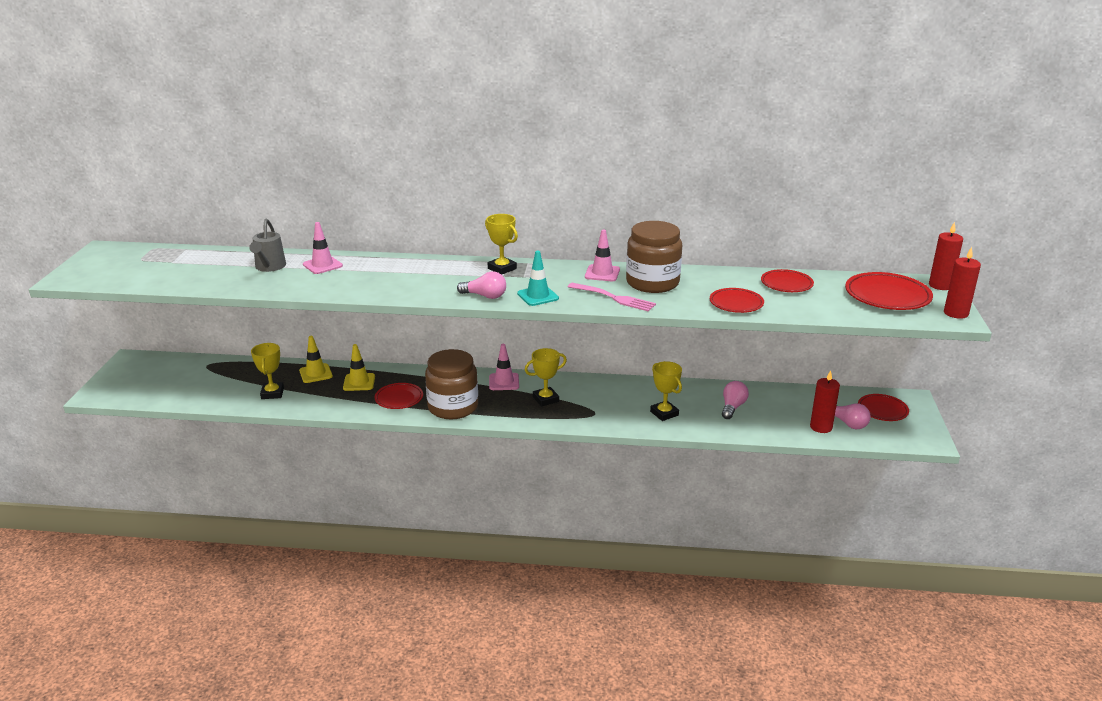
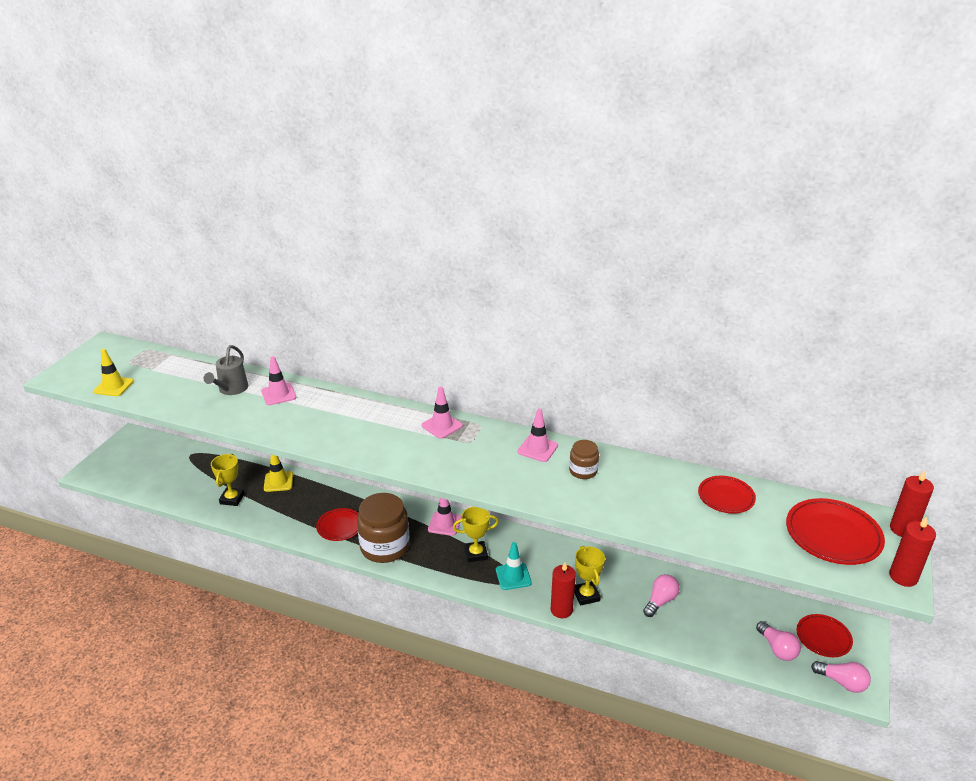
camera: 15 degrees right, 5 degrees up
(359, 382) = (312, 499): yellow traffic cone -> yellow traffic cone (113, 386)
(485, 296) = (408, 461): pink light bulb -> pink light bulb (842, 682)
(502, 268) = (442, 426): yellow trophy -> pink traffic cone
(538, 296) = (459, 470): turquoise traffic cone -> turquoise traffic cone (513, 576)
(614, 298) = (534, 486): pink fork -> none
(652, 283) = (583, 471): brown jar -> brown jar, size x0.51
(736, 303) = (658, 517): red plate -> none
(821, 427) = (745, 647): red candle -> red candle (561, 610)

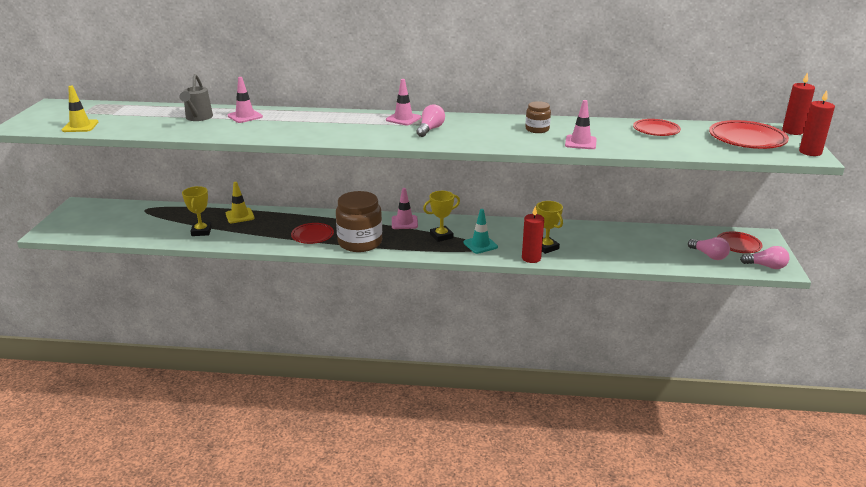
camera: 15 degrees left, 5 degrees down
(537, 449) = (492, 122): pink traffic cone -> pink traffic cone (580, 142)
(660, 601) = (606, 242): pink light bulb -> pink light bulb (430, 129)

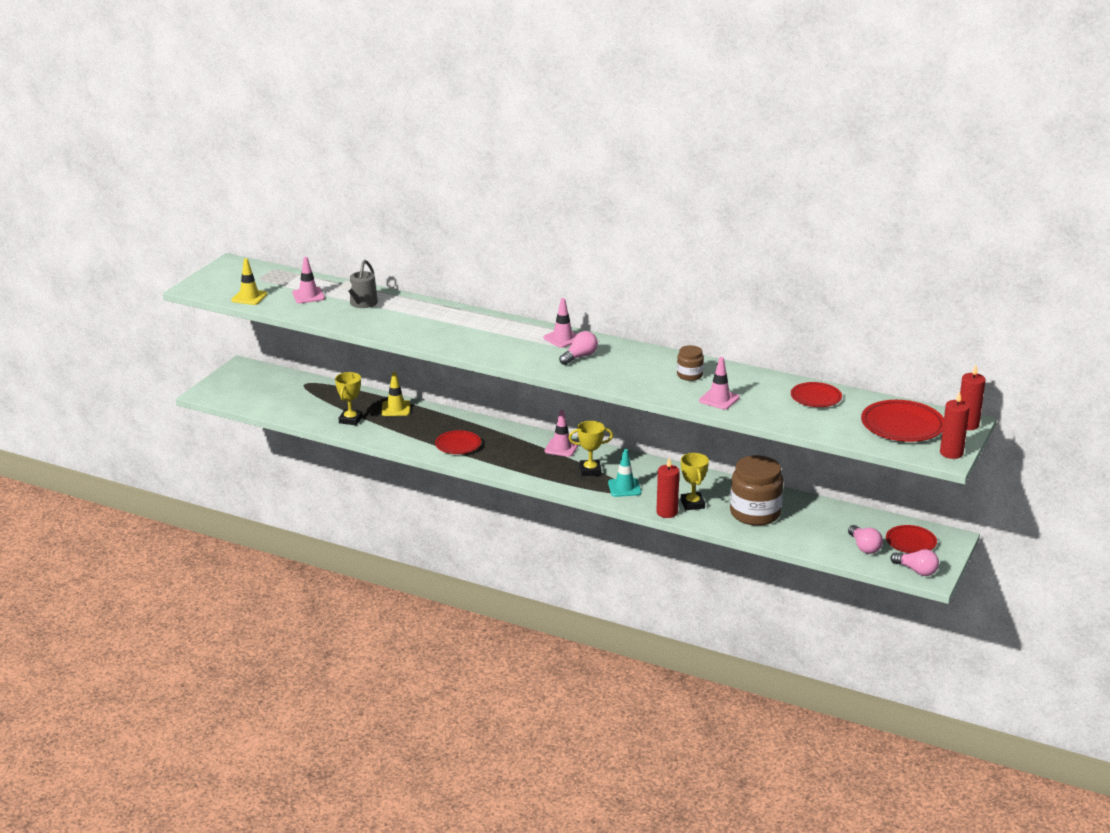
camera: 20 degrees right, 0 degrees up
(245, 116) = (407, 309): pink traffic cone -> pink traffic cone (308, 296)
(360, 242) = (501, 461): brown jar -> brown jar (755, 513)

